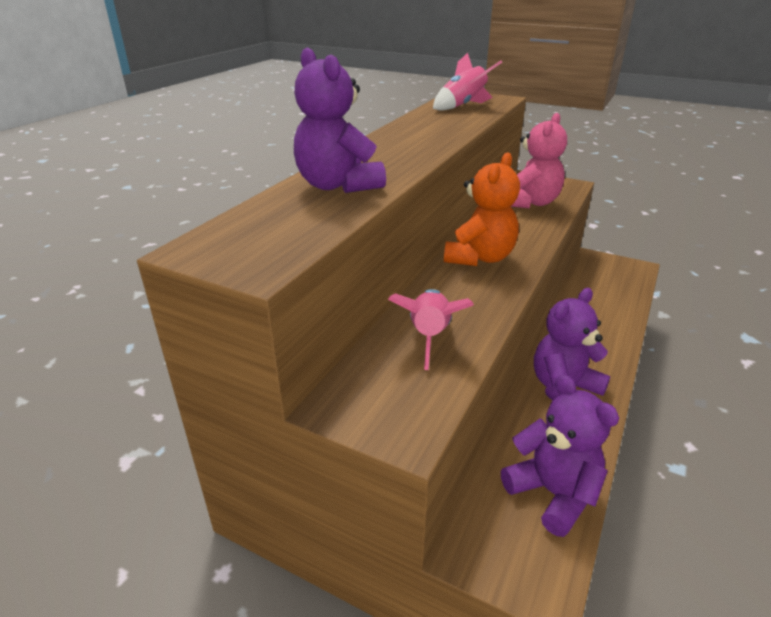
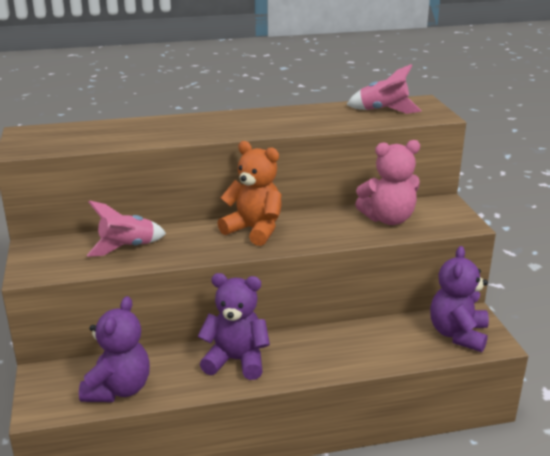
camera: 50 degrees right, 5 degrees down
(337, 185) = (147, 130): purple teddy bear -> purple teddy bear (458, 334)
(479, 258) = (254, 230): orange teddy bear -> orange teddy bear turned 135 degrees counterclockwise

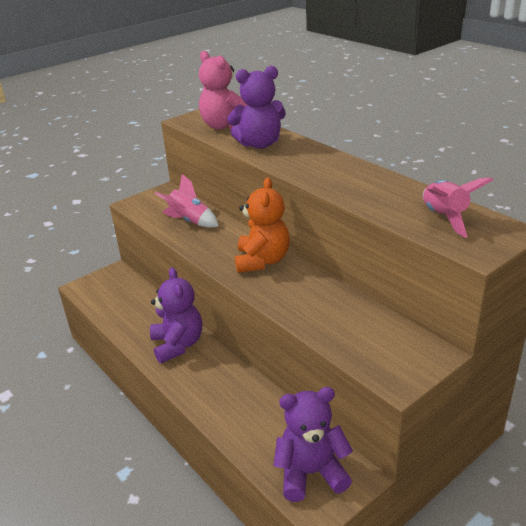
camera: 65 degrees right, 5 degrees up
(118, 389) = (116, 307): purple teddy bear -> purple teddy bear (259, 144)
(388, 219) = (354, 325): pink teddy bear -> pink teddy bear (225, 126)

